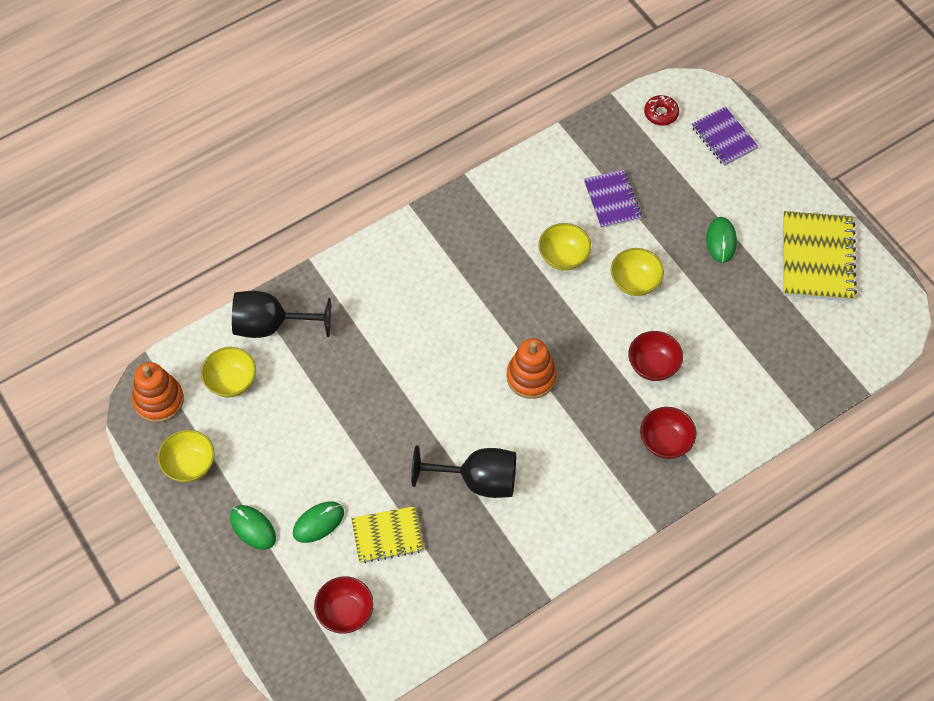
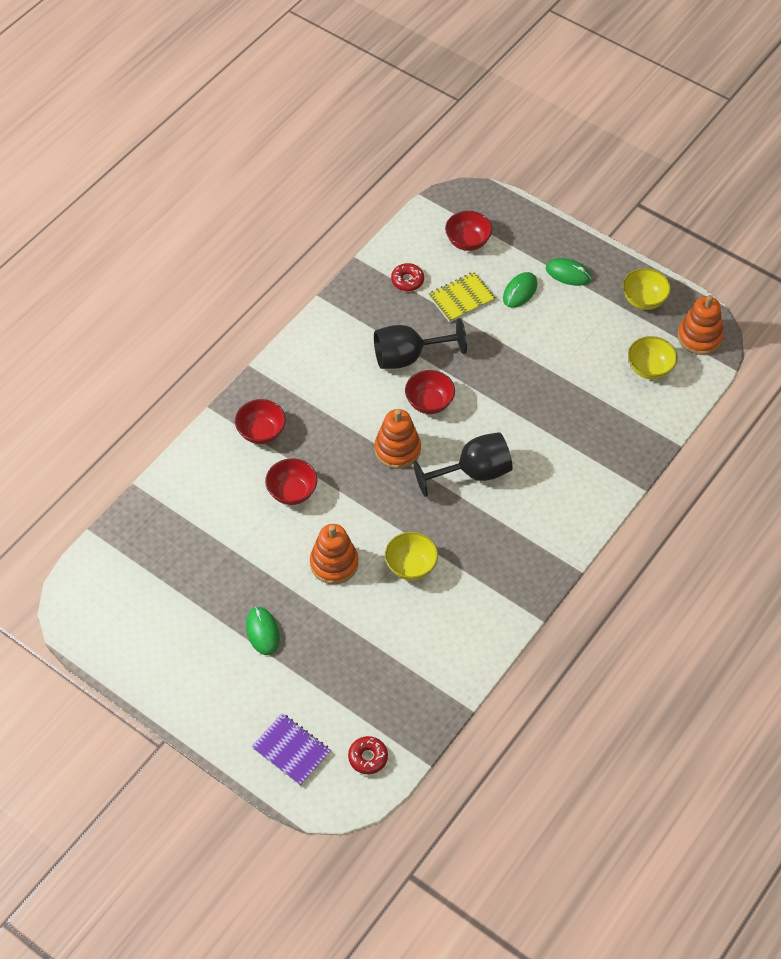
camera: 160 degrees right, 5 degrees down
(271, 325) = (644, 422): black goblet -> black goblet (473, 473)
(438, 582) = (407, 280): none -> red donut
(477, 418) = (429, 403): none -> red bowl
(612, 200) = (385, 640): purple notebook -> none
(635, 282) = (334, 563): yellow bowl -> orange stacking toy
(817, 258) = (162, 644): yellow notebook -> none

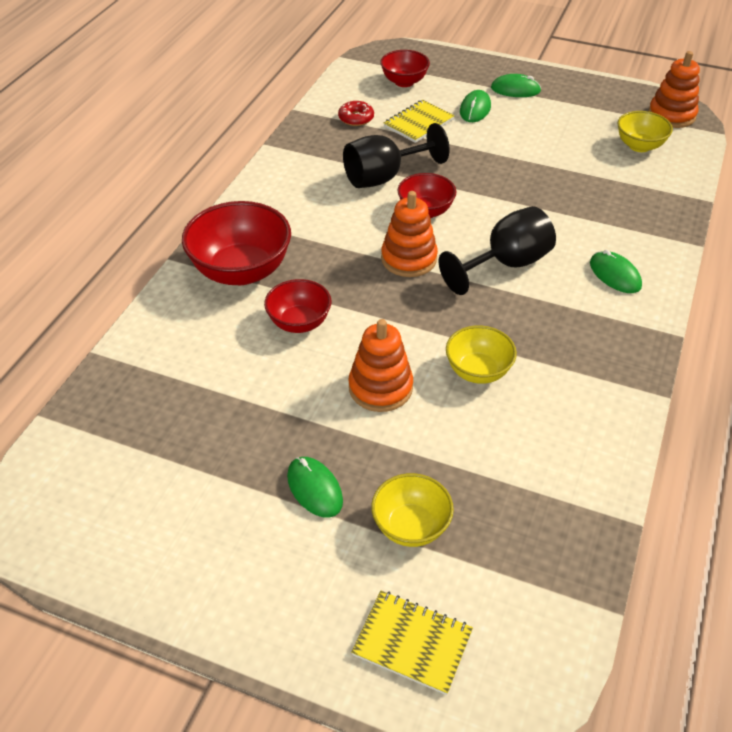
camera: 15 degrees left, 10 degrees down
(261, 432) = (241, 271): red bowl -> red bowl, size x1.70
(291, 750) = (412, 643): purple notebook -> yellow notebook
(368, 757) = (528, 625): red donut -> none
(557, 503) = (615, 275): none -> green mouse
(643, 300) = (600, 97): yellow bowl -> yellow bowl (411, 526)

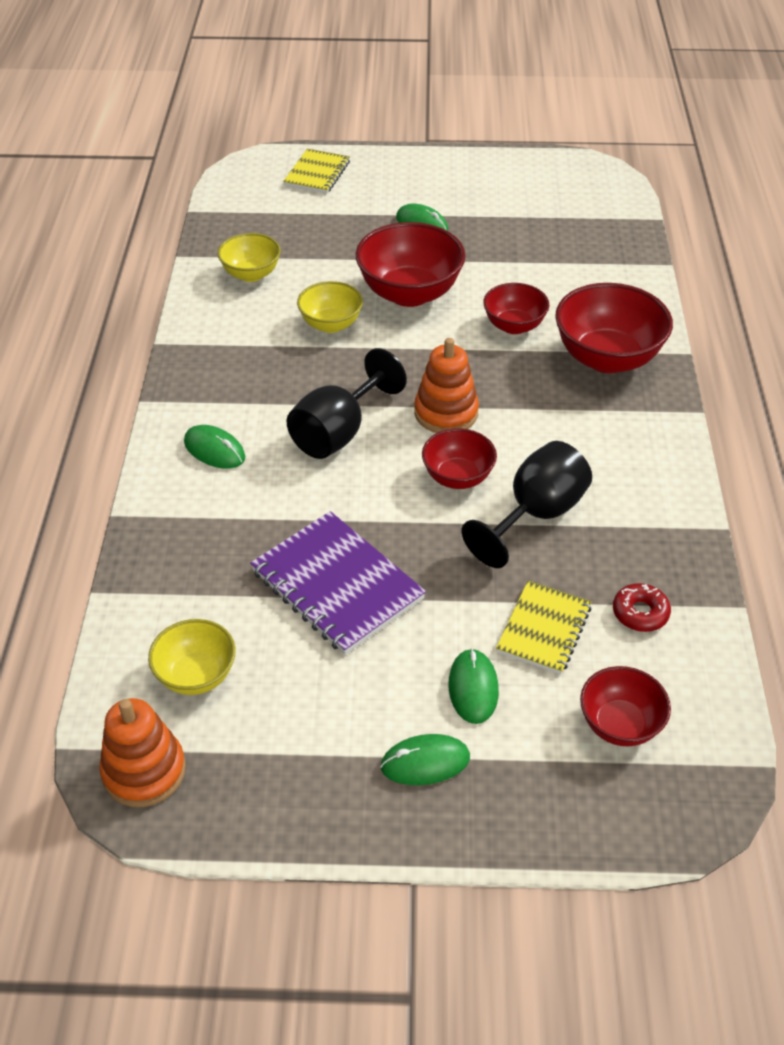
camera: 160 degrees right, 0 degrees up
(380, 388) = (409, 293): orange stacking toy -> red bowl
(411, 526) = (342, 220): yellow bowl -> yellow bowl (251, 274)
(412, 643) = (317, 173): yellow notebook -> yellow notebook turned 75 degrees counterclockwise
(539, 169) = (337, 585): none -> purple notebook

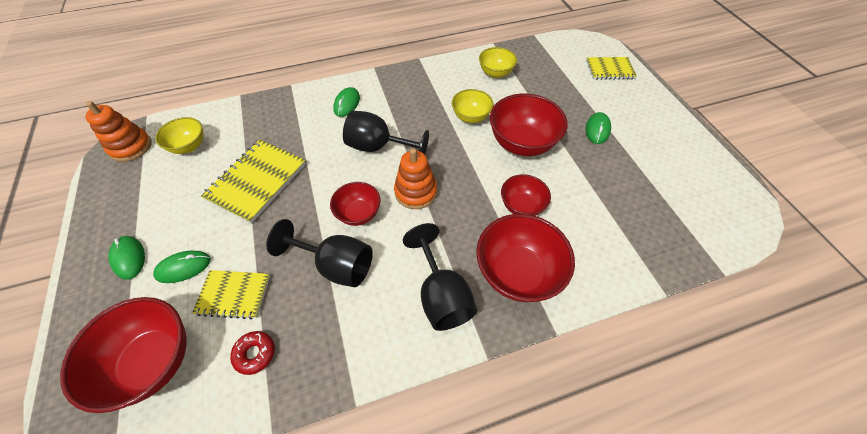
camera: 70 degrees right, 10 degrees up
(337, 585) = (257, 181): purple notebook -> yellow notebook
(614, 427) = (441, 295): none -> black goblet
(620, 725) = (153, 361): red bowl -> red bowl, size x1.70

